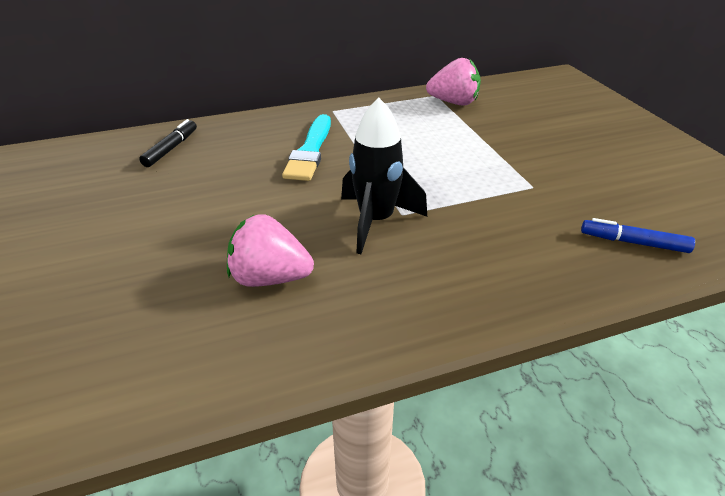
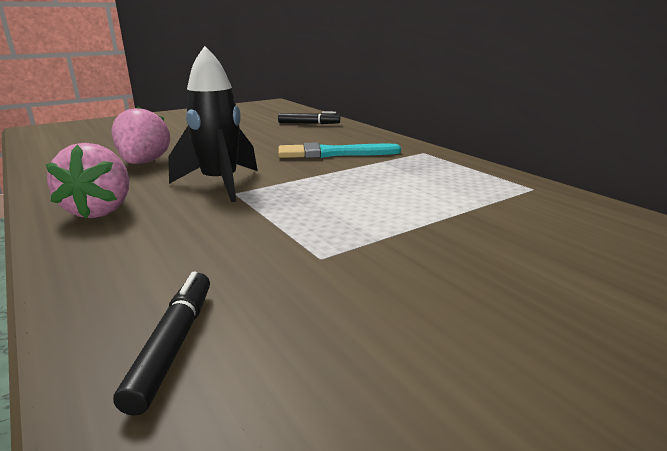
camera: 75 degrees right, 15 degrees down
(453, 102) = (524, 198): pink strawberry -> pink strawberry (100, 210)
(633, 242) = (173, 344): blue marker -> black marker

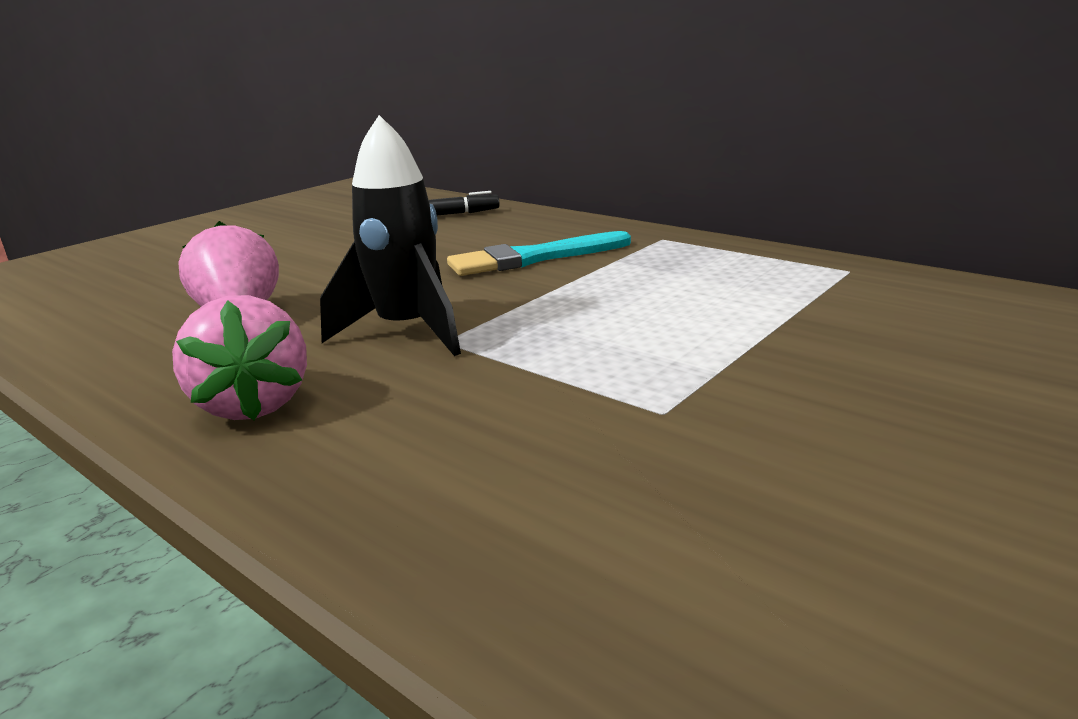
camera: 15 degrees left, 0 degrees up
(173, 344) = (582, 566): black marker -> none

